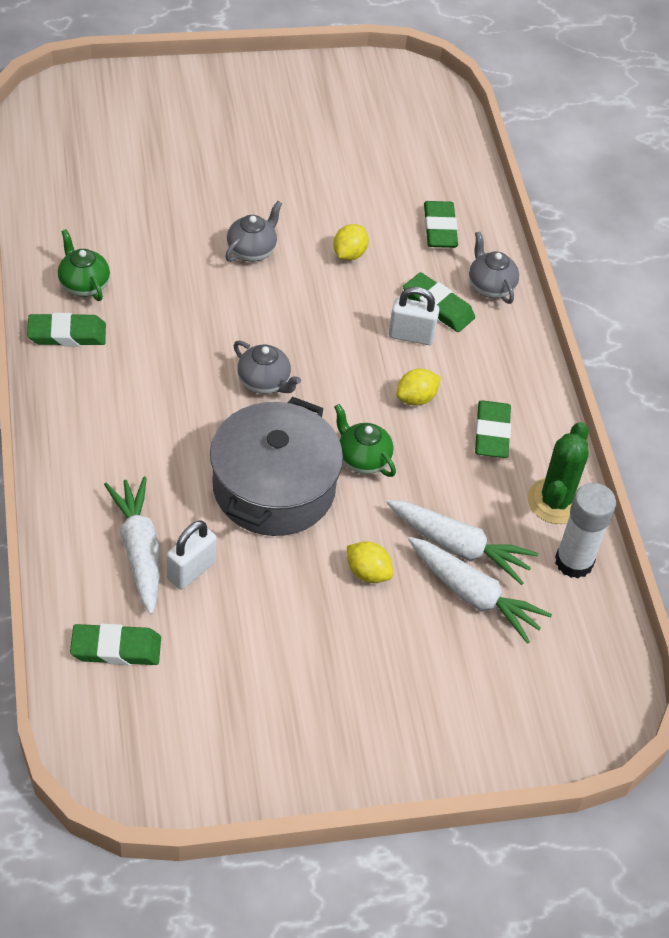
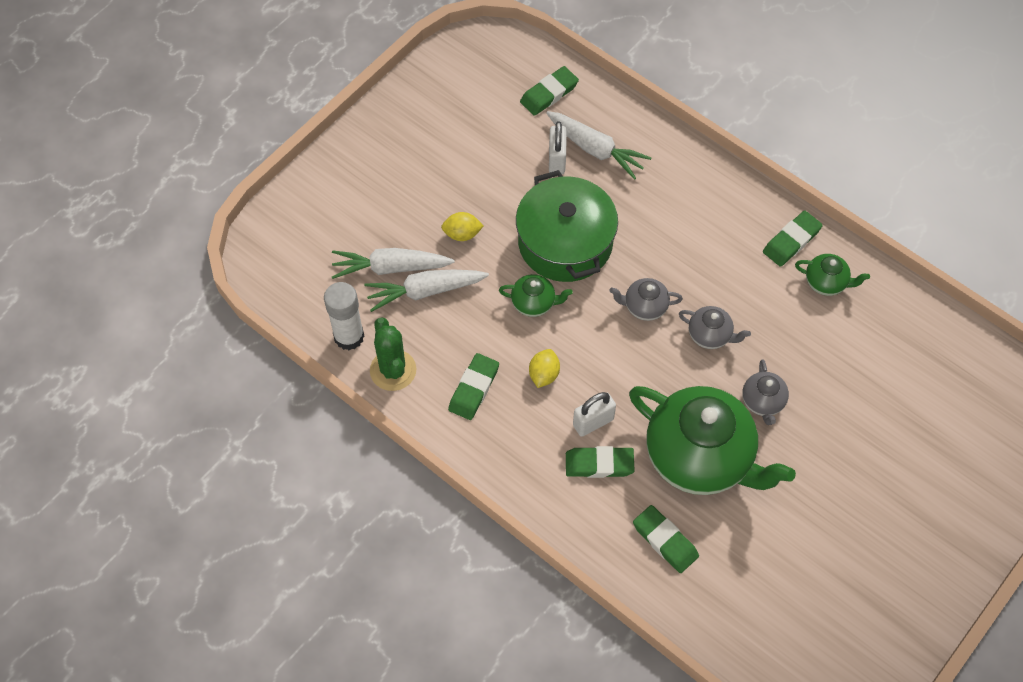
camera: 145 degrees right, 10 degrees up
(274, 488) = (565, 242): grey pot -> green pot
(349, 254) = (700, 457): yellow lemon -> green teapot
(490, 286) = (581, 515): grey teapot -> grey teapot (710, 335)
(492, 433) = (474, 388): green eraser -> green eraser turned 60 degrees clockwise

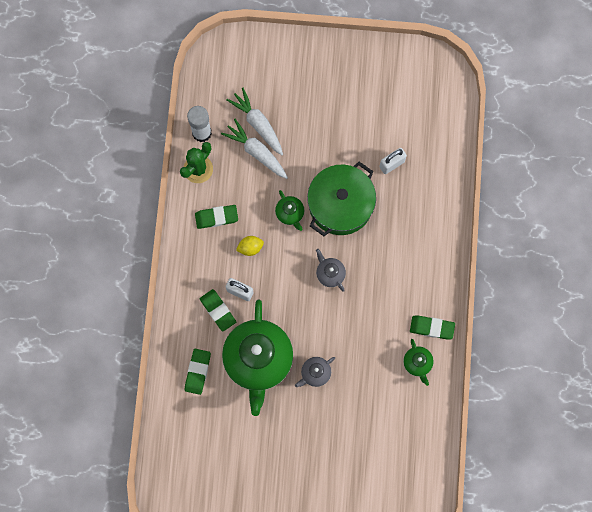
camera: 55 degrees right, 15 degrees up
(462, 234) = (306, 146): yellow lemon -> none
(549, 94) = (434, 129): green eraser -> none
(595, 149) = (415, 181): white carrot -> none
(710, 335) = (337, 320): grey teapot -> none

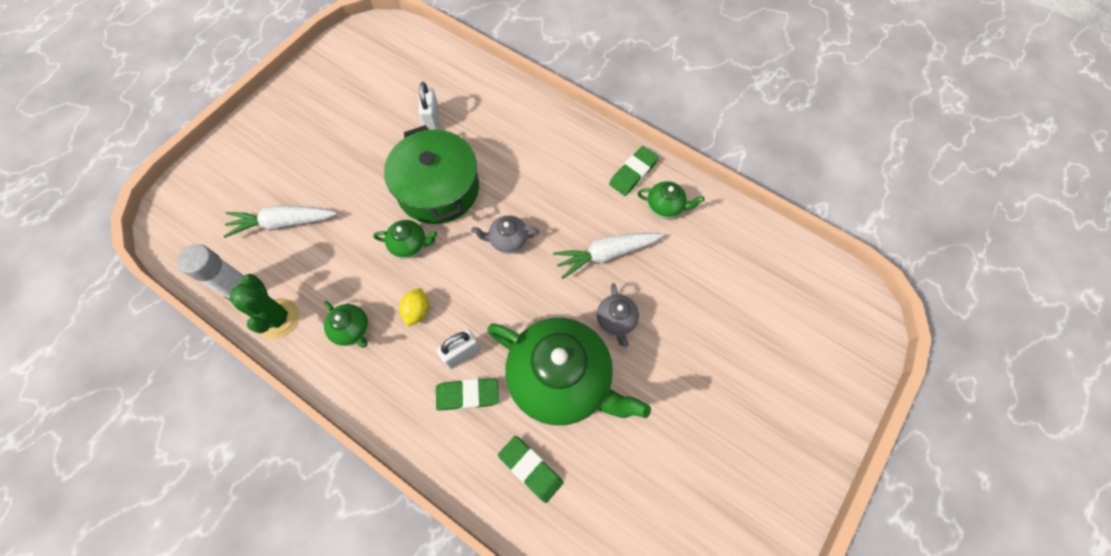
camera: 60 degrees left, 10 degrees down
(216, 217) = (352, 330): green eraser -> green teapot
(256, 152) = (312, 242): white carrot -> white carrot (606, 254)

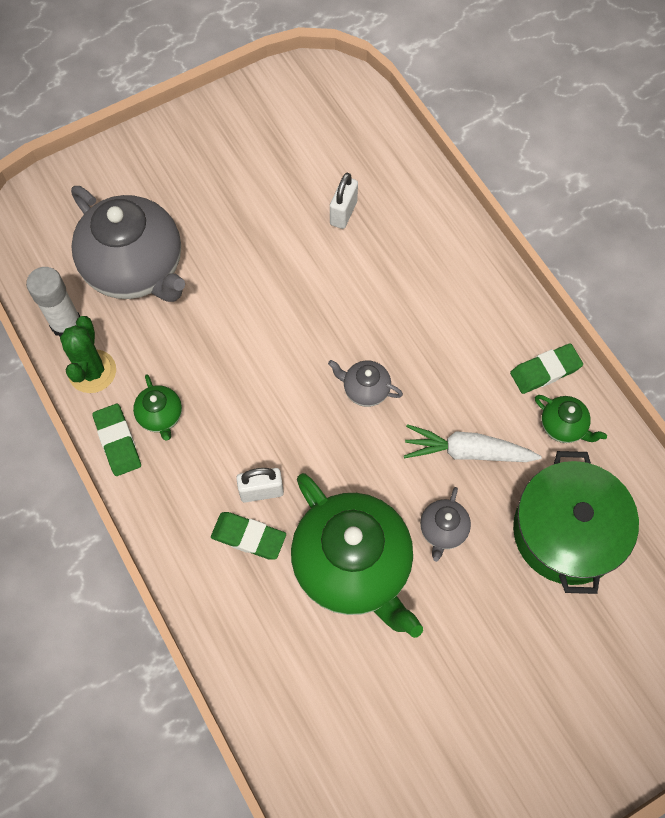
camera: 25 degrees right, 0 degrees up
(283, 223) = (136, 269): white carrot -> grey teapot
(410, 245) = (257, 349): green teapot -> none
(417, 311) = (235, 425): yellow lemon -> none
(438, 189) = (315, 298): green pot -> green pot (567, 532)
(530, 469) = (279, 641): green eraser -> green eraser (118, 441)

